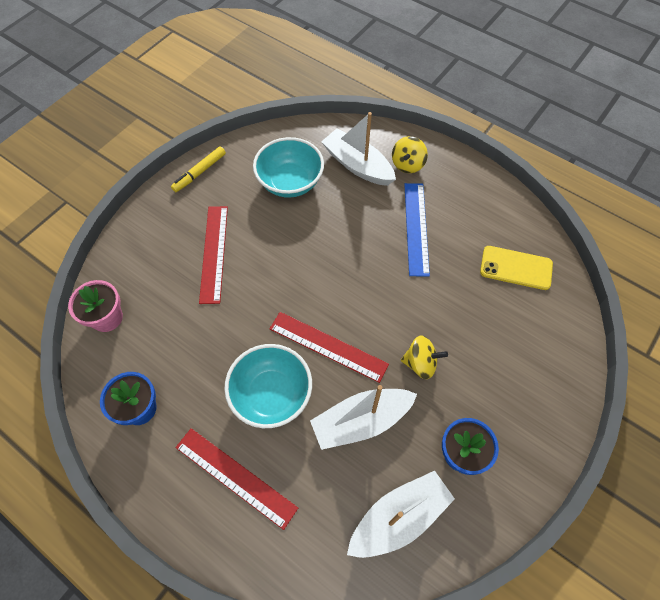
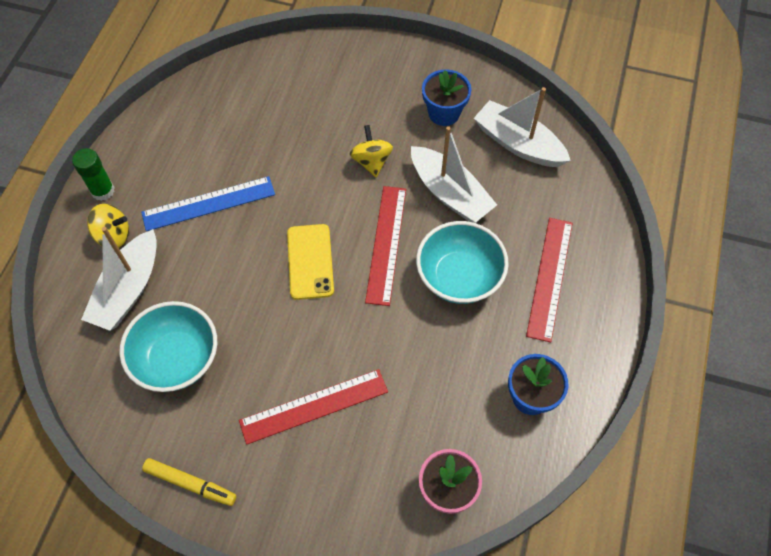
camera: 110 degrees left, 0 degrees up
(451, 164) = (103, 191): none -> green glue stick
(516, 268) = (233, 106): yellow phone -> yellow phone (310, 261)

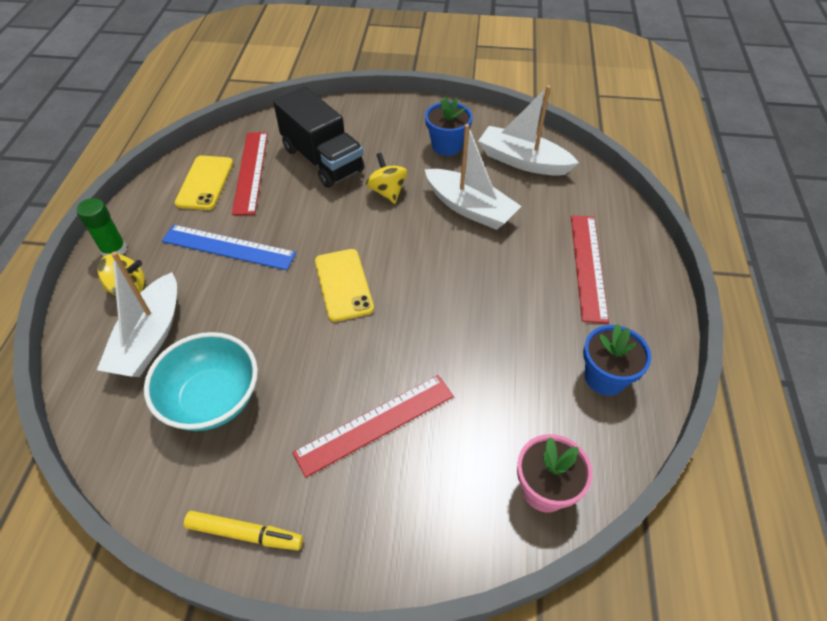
camera: 10 degrees left, 10 degrees down
(194, 125) = (205, 183): none -> yellow phone
(208, 203) = (228, 247): blue ruler -> blue ruler turned 45 degrees clockwise
(313, 113) = (322, 160): none -> black truck
(386, 244) = (418, 259): red ruler -> red ruler (251, 171)
(459, 277) = (499, 277): turquoise bowl -> none

